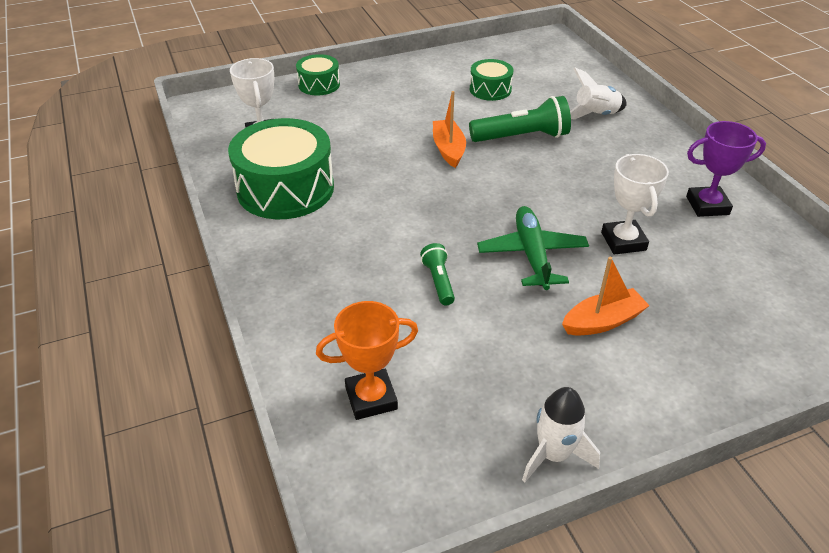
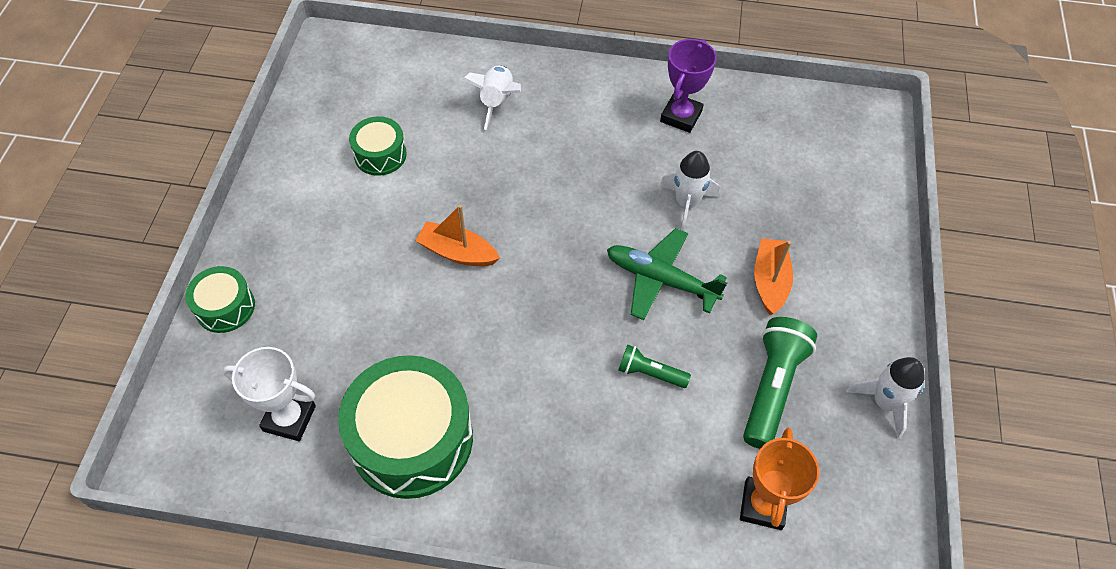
camera: 60 degrees left, 15 degrees up
(522, 137) = (485, 180): green flashlight -> green flashlight (771, 387)
(623, 241) = (686, 203): white trophy -> white rocket

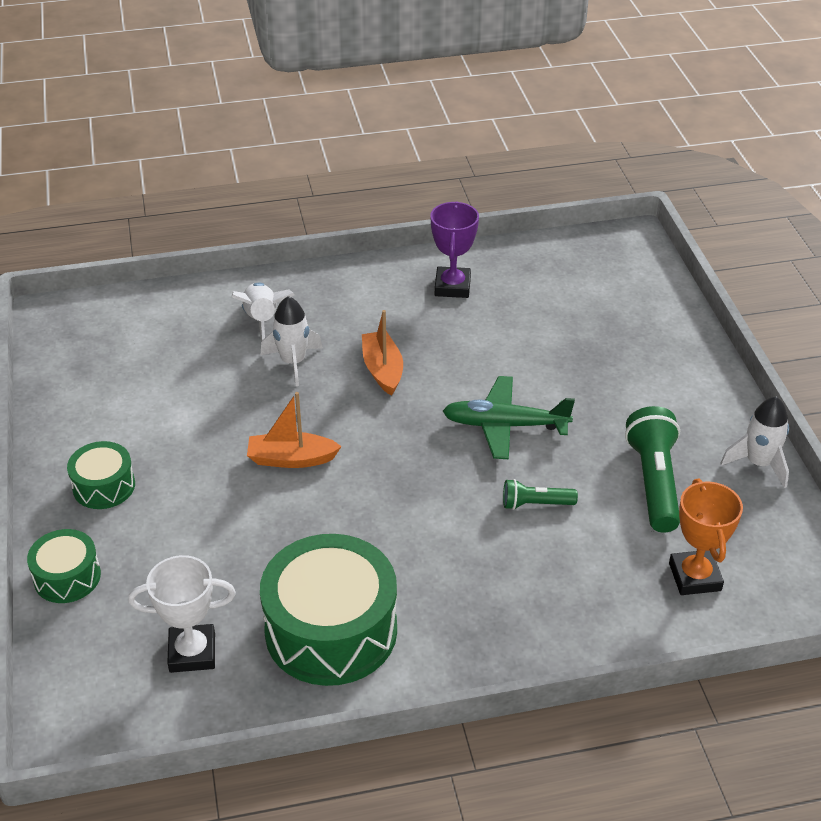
camera: 20 degrees left, 15 degrees down
(380, 155) = (164, 397): green drum -> green drum (104, 486)
(686, 203) = (496, 356): white rocket -> white rocket (293, 362)
(770, 281) = (607, 398): orange boat -> orange boat (382, 370)

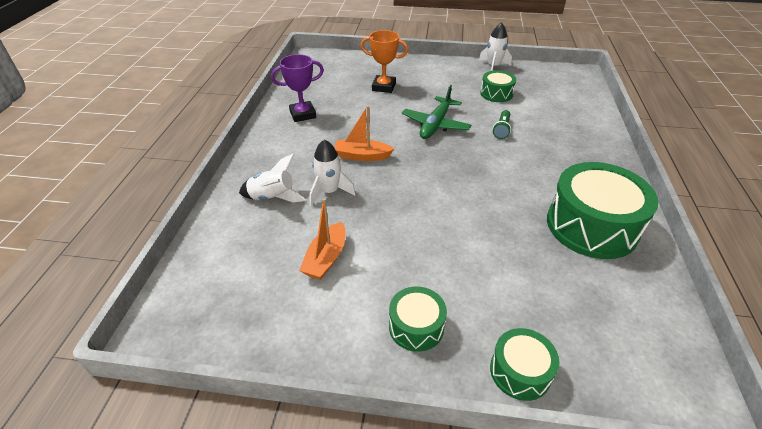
camera: 70 degrees left, 0 degrees up
(192, 653) = (610, 300): white trophy -> none
(291, 459) = (428, 212): orange boat -> orange boat (326, 258)
(452, 286) = (303, 114): purple trophy -> purple trophy turned 45 degrees counterclockwise
(653, 482) = (496, 94): green flashlight -> green drum
(694, 577) = (563, 99): orange trophy -> orange trophy (384, 87)

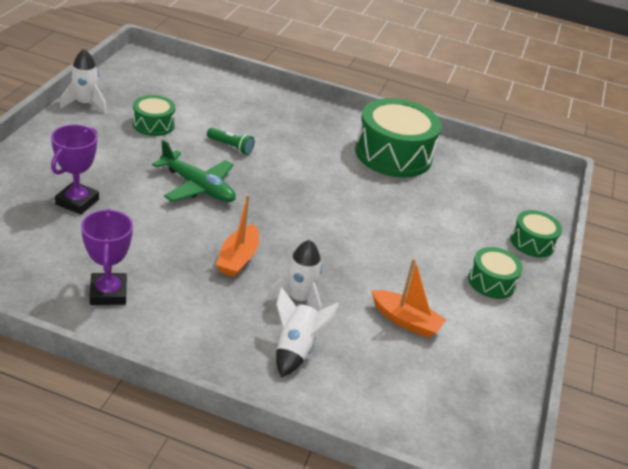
camera: 85 degrees left, 5 degrees down
(384, 87) = (77, 202): orange trophy -> purple trophy

